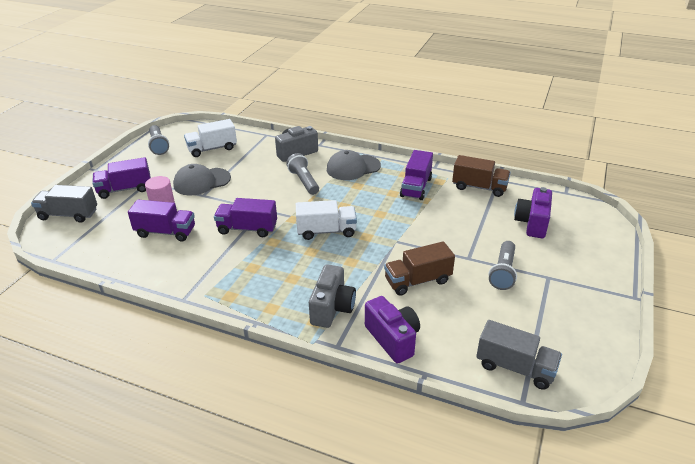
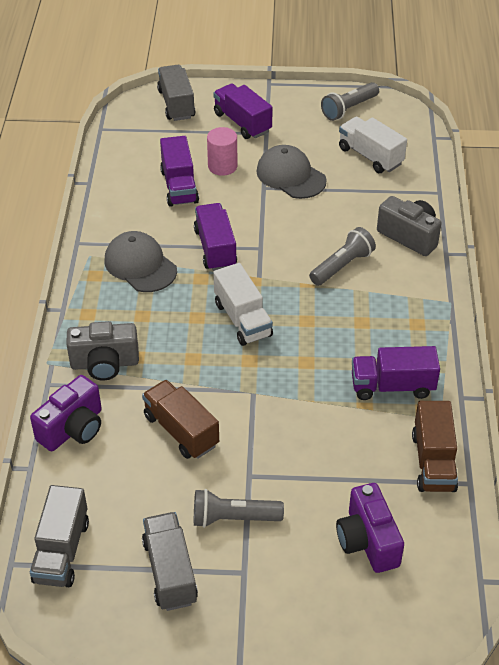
camera: 70 degrees right, 10 degrees up
(353, 167) = (405, 305): grey cap -> grey cap (140, 265)
(532, 223) = (367, 541): purple camera -> purple camera turned 105 degrees counterclockwise
(543, 311) = (170, 571): none -> grey truck

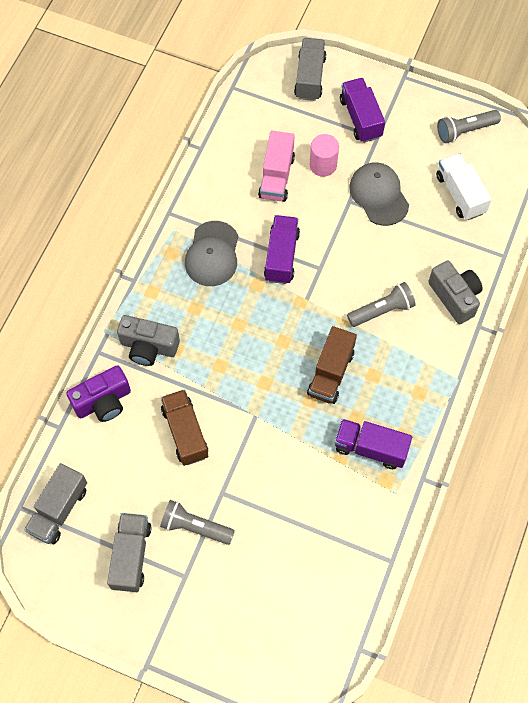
camera: 20 degrees right, 20 degrees up
(140, 265) = (212, 254): grey cap -> grey cap turned 150 degrees counterclockwise
(179, 186) = (276, 177): purple truck -> pink truck
(242, 319) = (275, 339): white truck -> none
(367, 541) = (288, 584): purple camera -> none
(433, 462) = (371, 531): brown truck -> brown truck (331, 373)

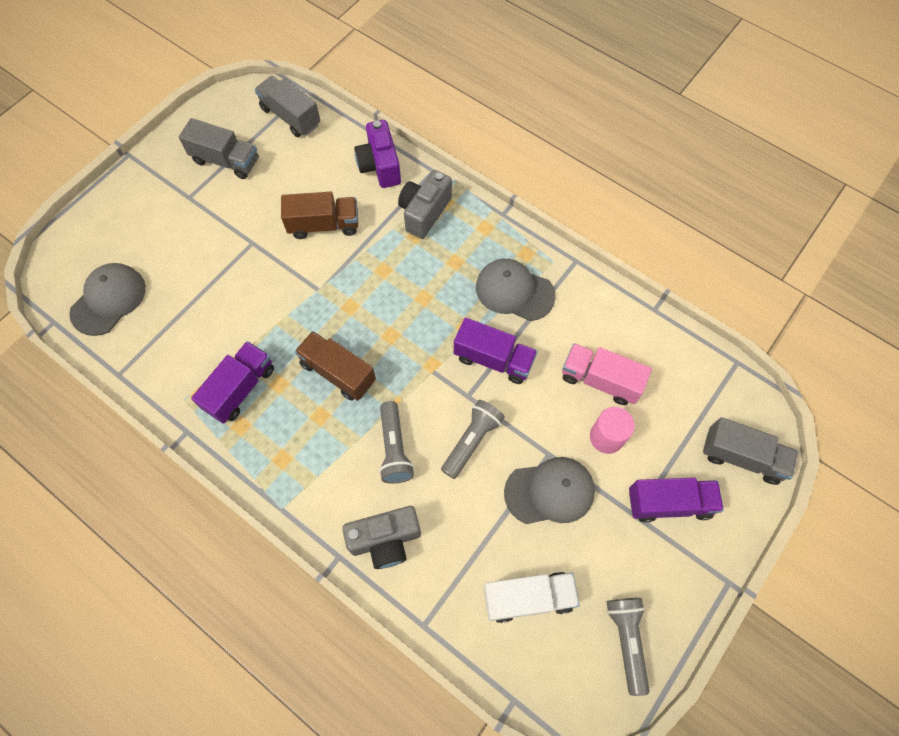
camera: 105 degrees right, 0 degrees up
(195, 527) = (229, 214): grey flashlight -> grey flashlight (471, 441)
(321, 605) = (109, 300): none -> grey cap

